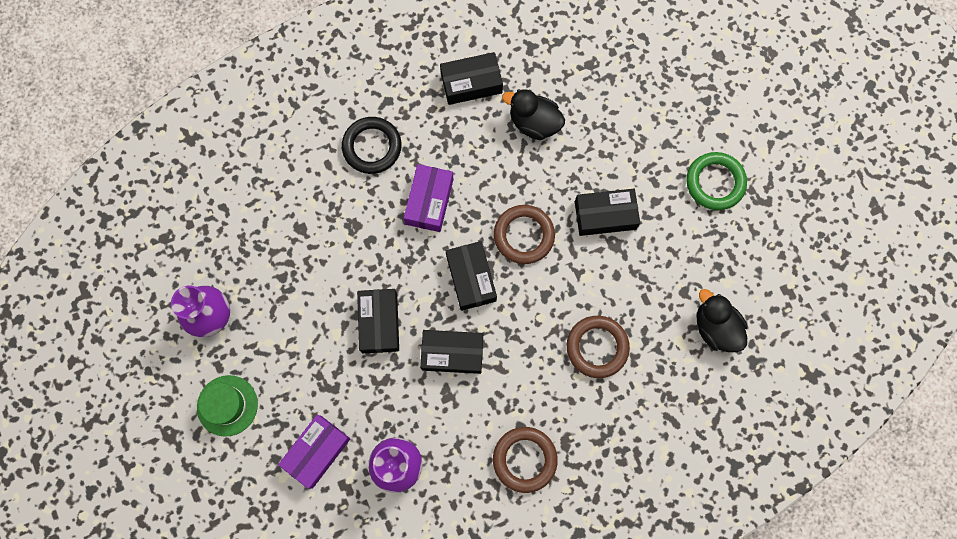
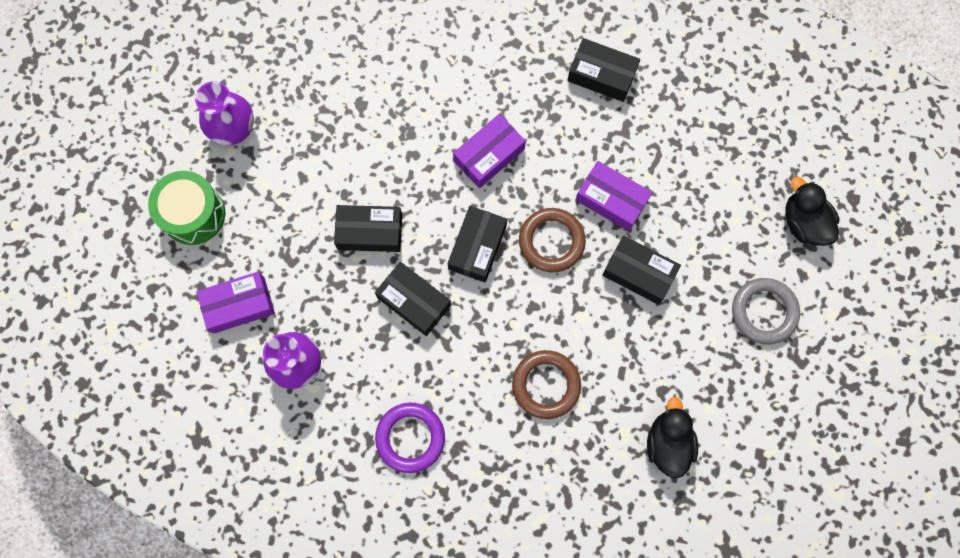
camera: 35 degrees right, 0 degrees up
(227, 405) = (193, 214): green hat -> green drum
(372, 147) = (473, 74): black ring -> none
(379, 323) = (370, 232): black box -> black box turned 60 degrees clockwise
(524, 459) = (410, 438): brown ring -> purple ring
(534, 123) = (633, 147): black duck -> black duck (804, 222)
(546, 174) = (611, 200): none -> purple box
(715, 182) = (764, 312): green ring -> grey ring

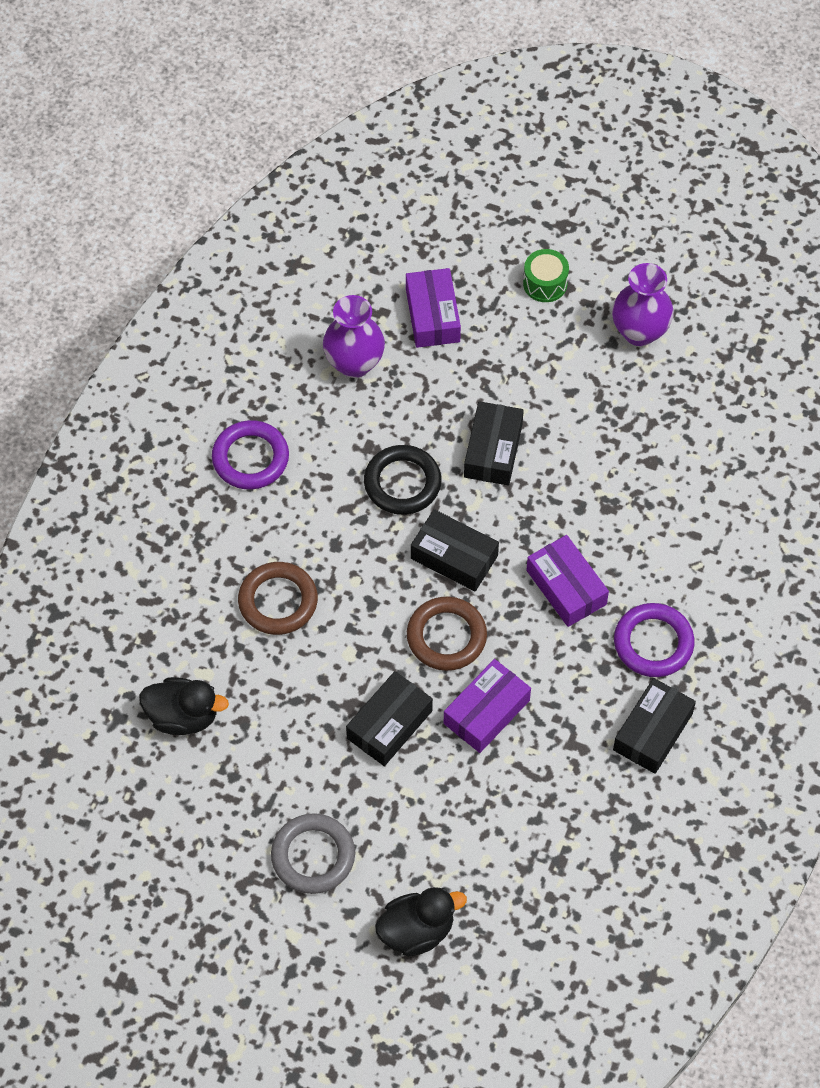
camera: 100 degrees right, 15 degrees down
(193, 214) = (545, 283): green drum -> green drum, size x0.62
(414, 301) = (402, 483): black box -> black ring
(526, 84) = (653, 643): none -> purple ring

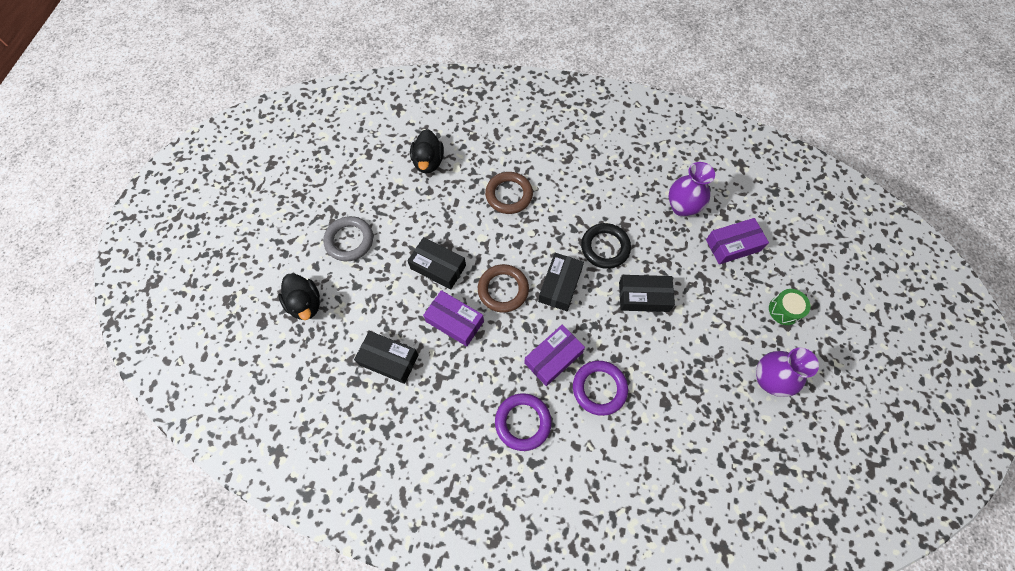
camera: 80 degrees right, 5 degrees up
(250, 458) = (599, 165): purple ring -> purple ring (599, 388)
(652, 731) = (455, 430): black box -> black box (389, 359)

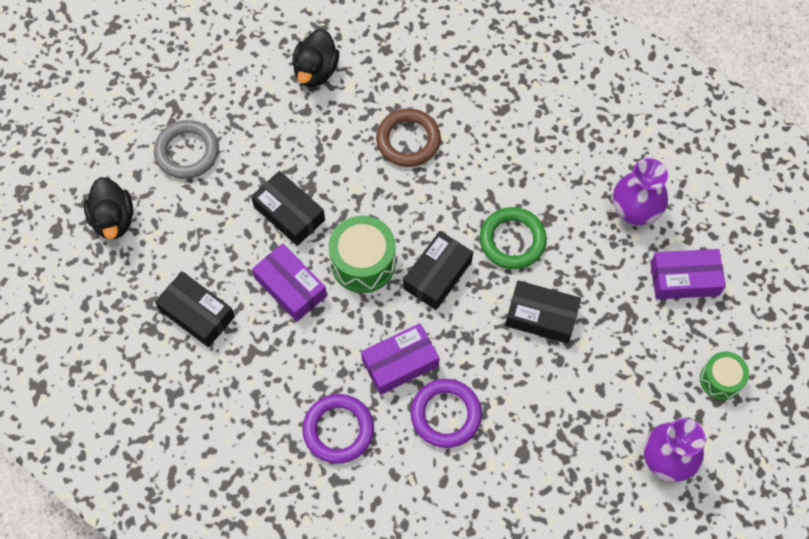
camera: 15 degrees right, 0 degrees up
(503, 290) = (363, 262): brown ring -> green drum
(605, 247) = (512, 240): black ring -> green ring

